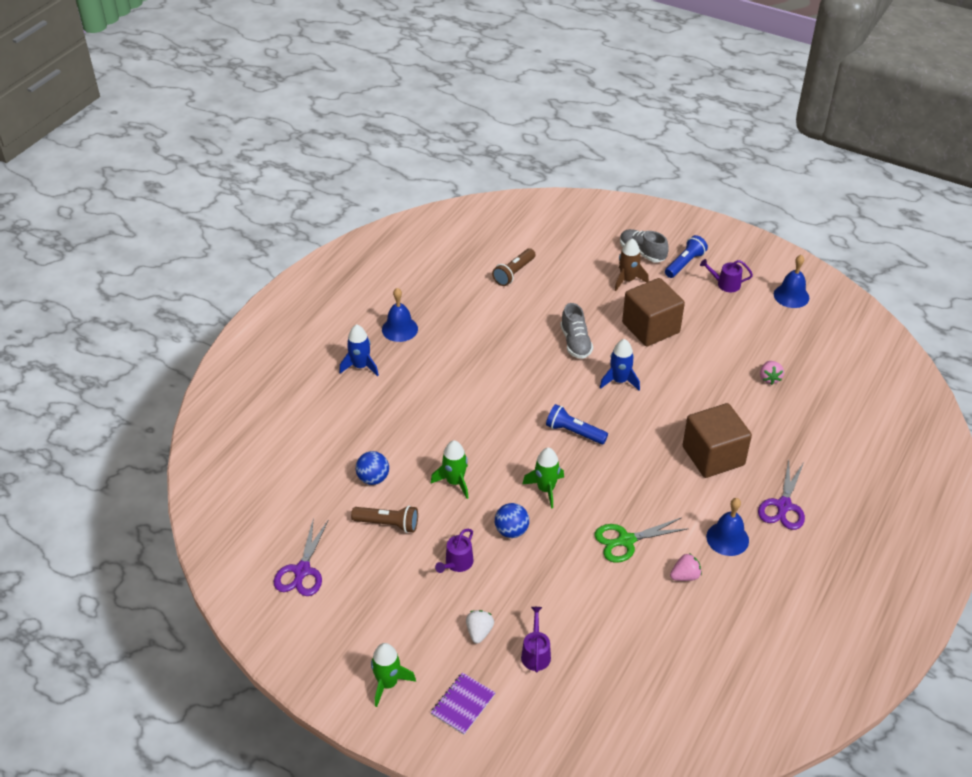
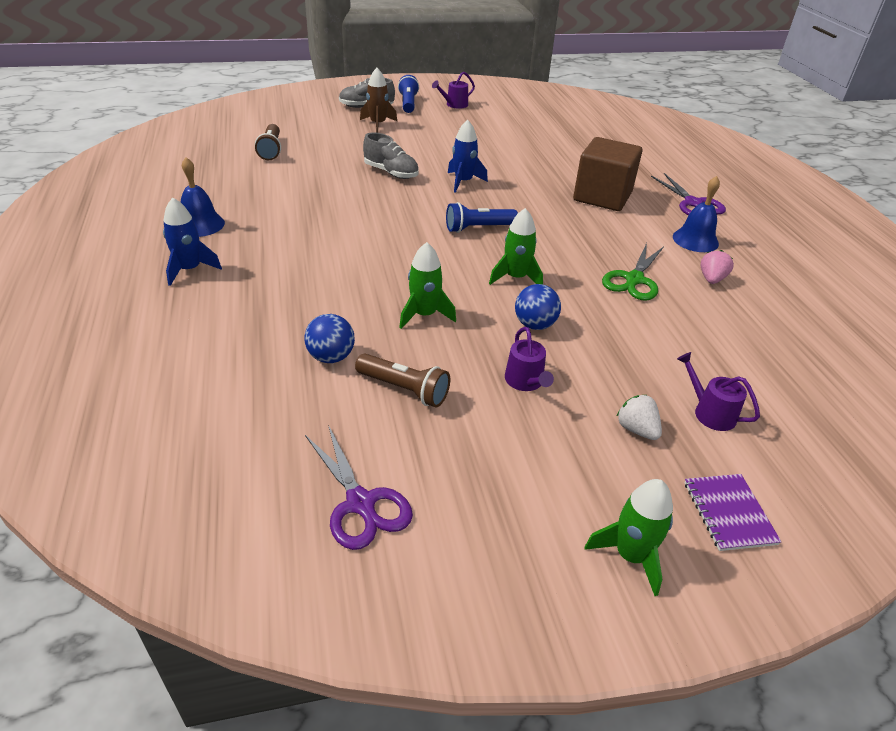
camera: 45 degrees left, 5 degrees down
(388, 524) = (404, 389): brown flashlight -> brown flashlight turned 60 degrees clockwise
(650, 328) = (438, 144): brown cube -> none
(769, 378) = (565, 141): pink strawberry -> none
(791, 296) = (507, 97): blue bell -> none

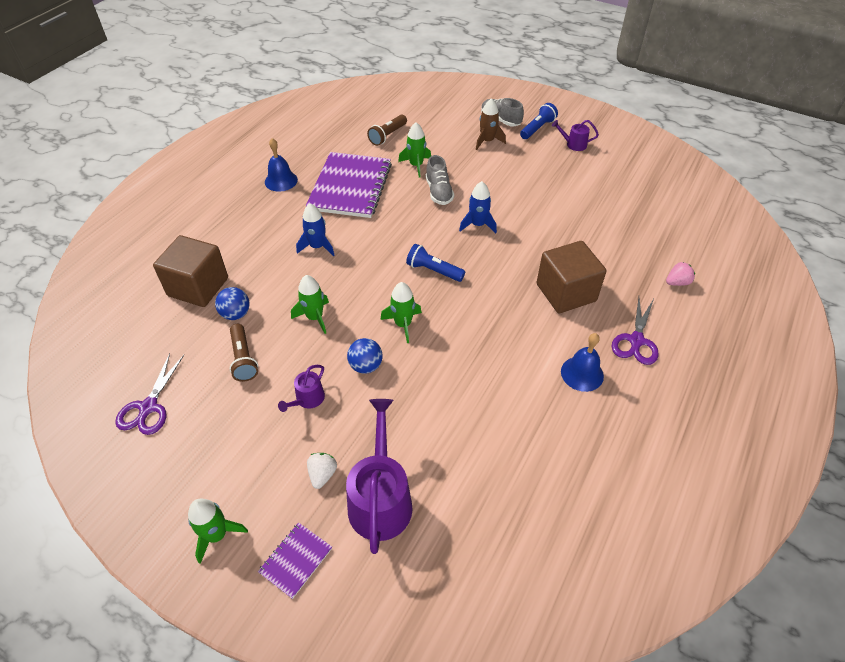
camera: 45 degrees right, 10 degrees up
(190, 269) = (240, 212): blue rocket -> blue rocket (317, 246)
(241, 358) = (198, 287): none -> brown cube
(293, 200) = (350, 187): none -> purple notebook
(337, 162) = (416, 165): none -> green rocket
(634, 280) = (480, 376): green scissors -> none
(710, 412) = (380, 499): purple watering can -> purple watering can, size x2.02
(711, 279) = (539, 413): pink strawberry -> pink strawberry (677, 282)

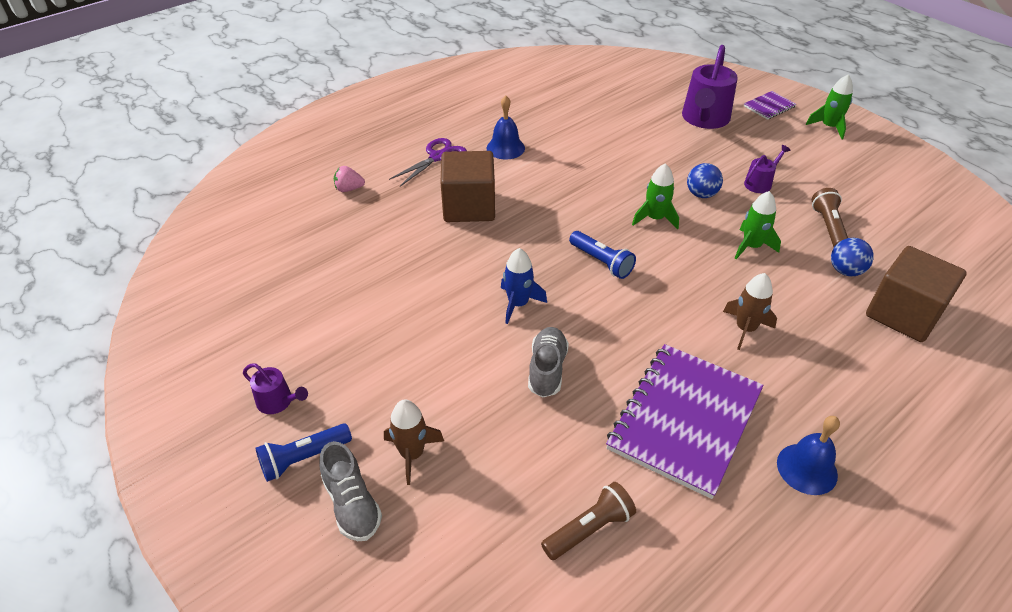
camera: 160 degrees left, 5 degrees down
(148, 408) = (916, 209): purple scissors -> none
(317, 246) = (745, 329): blue rocket -> brown rocket
(322, 474) = (748, 138): white strawberry -> none
(416, 165) = (561, 434): green rocket -> none

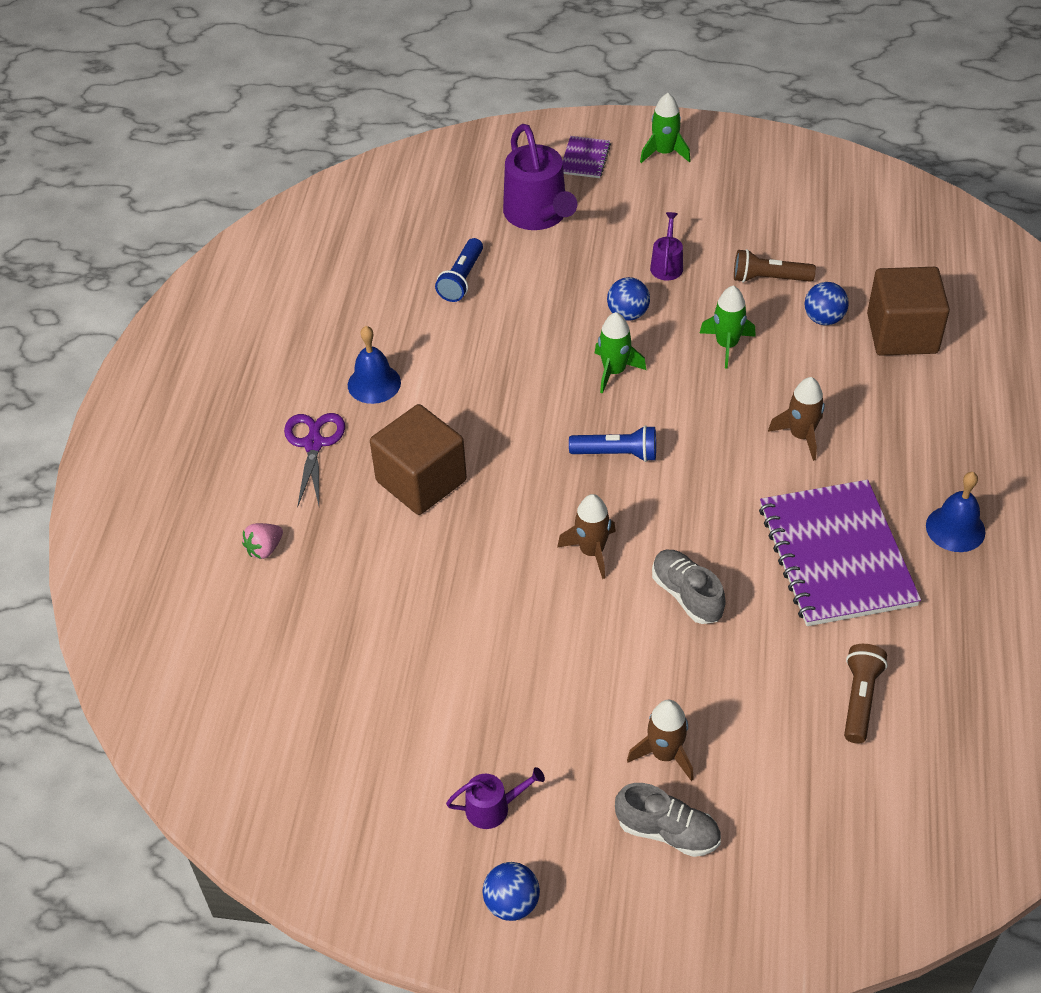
camera: 40 degrees left, 5 degrees up
(213, 465) = (512, 903): none -> blue ball
(303, 458) = (581, 832): blue flashlight -> blue flashlight (461, 279)
(518, 304) = (591, 551): blue rocket -> brown rocket
(828, 227) = (769, 278): brown flashlight -> brown flashlight turned 45 degrees counterclockwise

